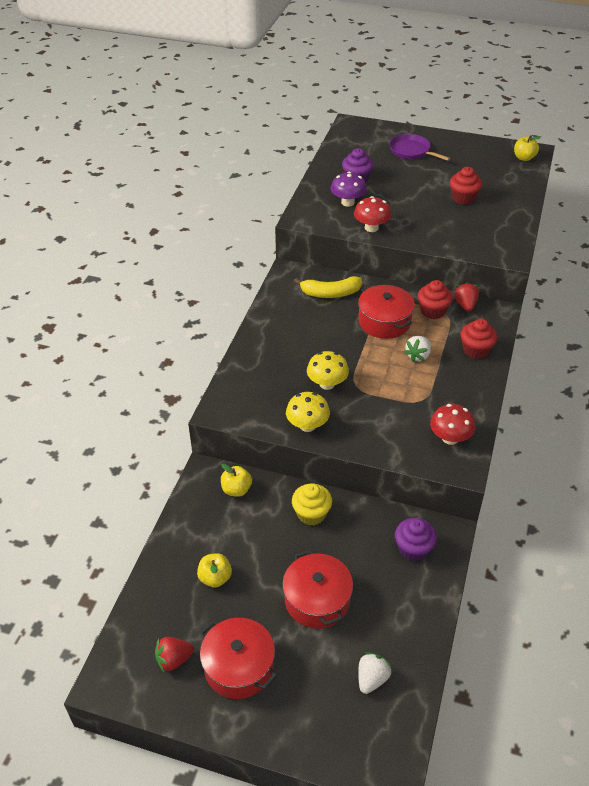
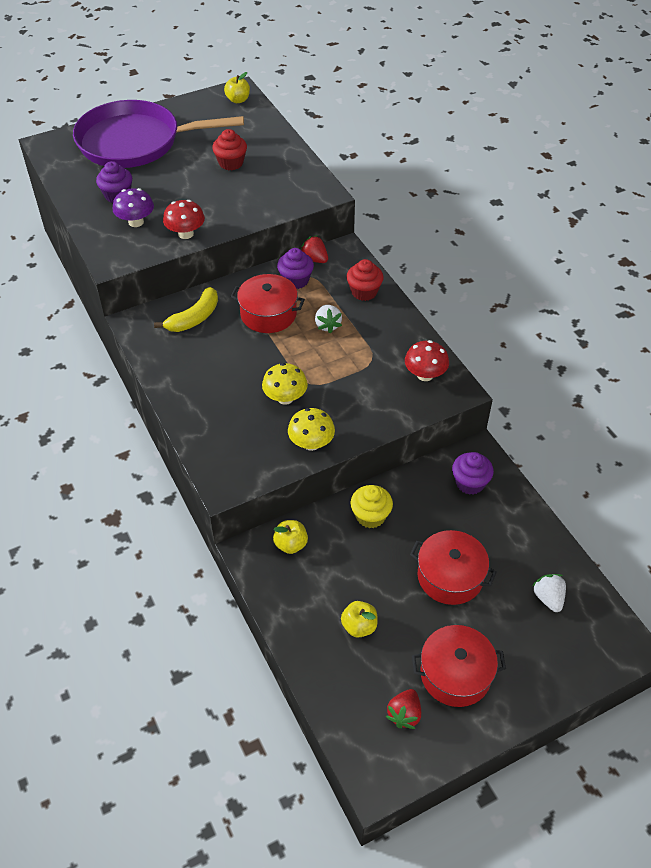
camera: 45 degrees left, 5 degrees up
(411, 151) = (135, 142): purple pan -> purple pan, size x2.23
(433, 311) = (296, 280): red cupcake -> purple cupcake

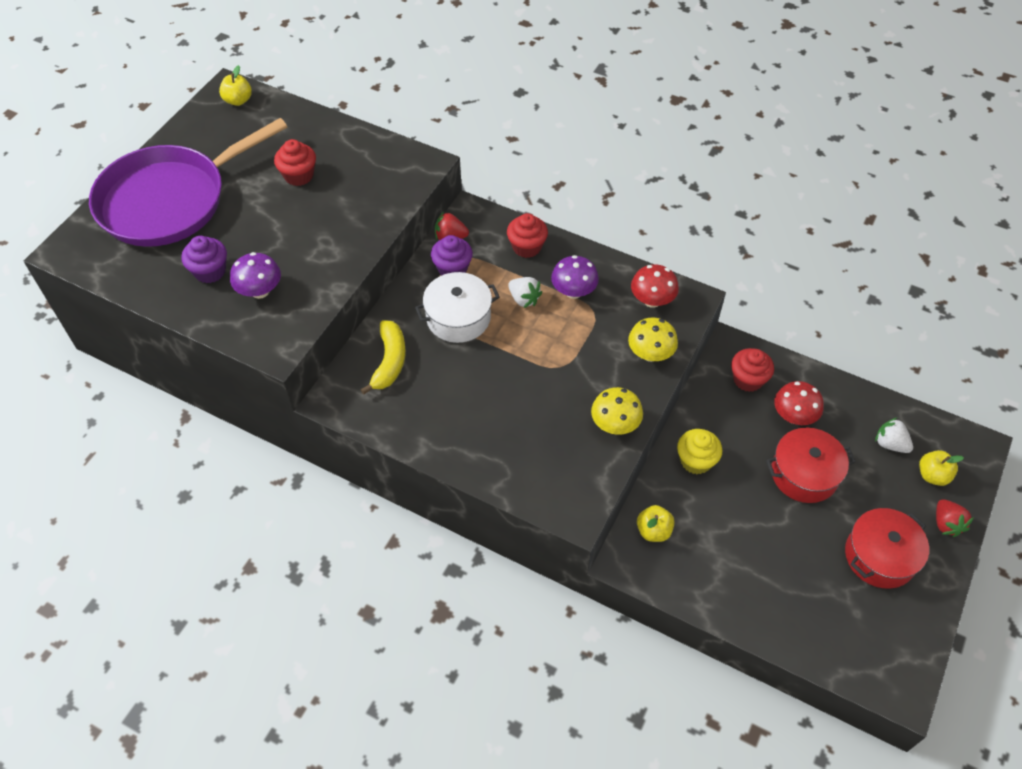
camera: 35 degrees left, 5 degrees up
(186, 234) = (326, 277): red mushroom -> red mushroom (793, 416)
(268, 314) = (458, 317): red pot -> white pot
(285, 398) = (551, 394): yellow mushroom -> yellow mushroom (650, 354)
(359, 626) = (773, 567): yellow apple -> yellow apple (932, 475)
(369, 338) = (573, 291): none -> purple mushroom
(404, 714) = (873, 618): red strawberry -> red strawberry (946, 524)
(470, 483) = (748, 379): purple cupcake -> red cupcake

